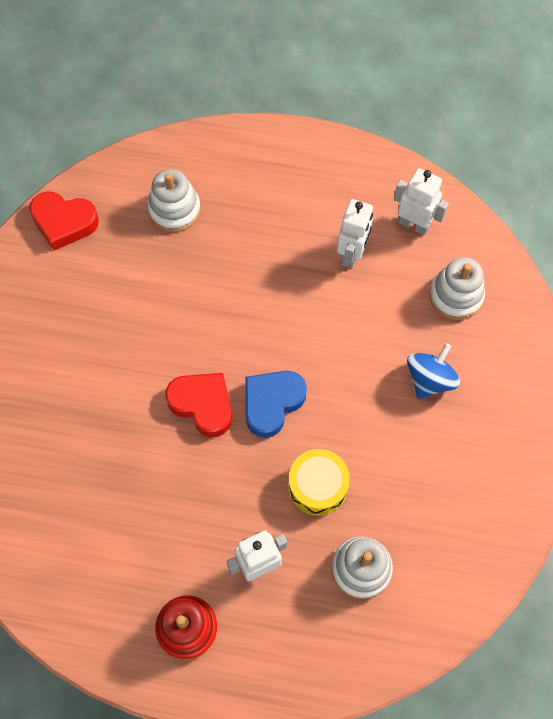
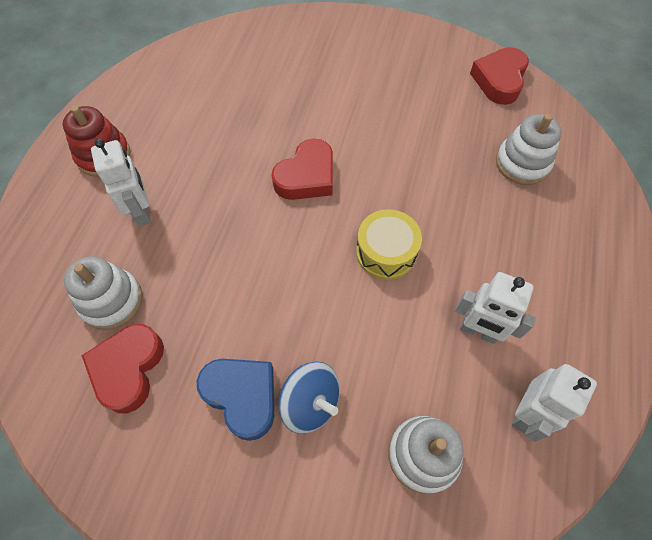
camera: 95 degrees right, 5 degrees down
(272, 403) = (301, 234): blue heart -> blue heart (242, 396)
(318, 486) = (206, 269): yellow drum -> yellow drum (386, 252)
(423, 535) = (128, 369): none -> red heart

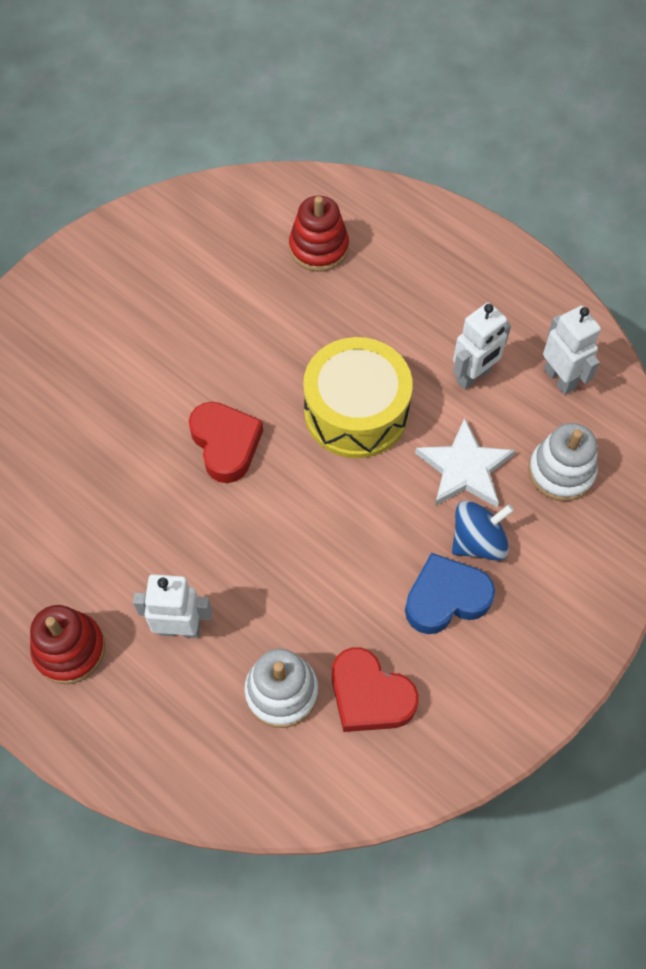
camera: 65 degrees left, 0 degrees up
(379, 361) = (464, 468): none -> white star
(386, 252) = (356, 412): yellow drum -> yellow drum, size x1.59
(499, 80) = (204, 210): red heart -> none
(522, 163) = (319, 248): white stacking toy -> red stacking toy

